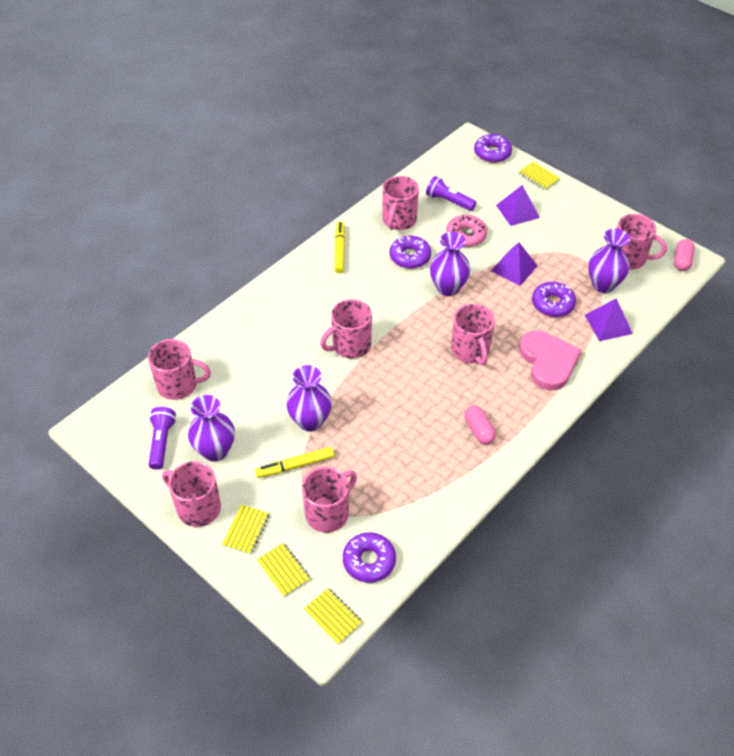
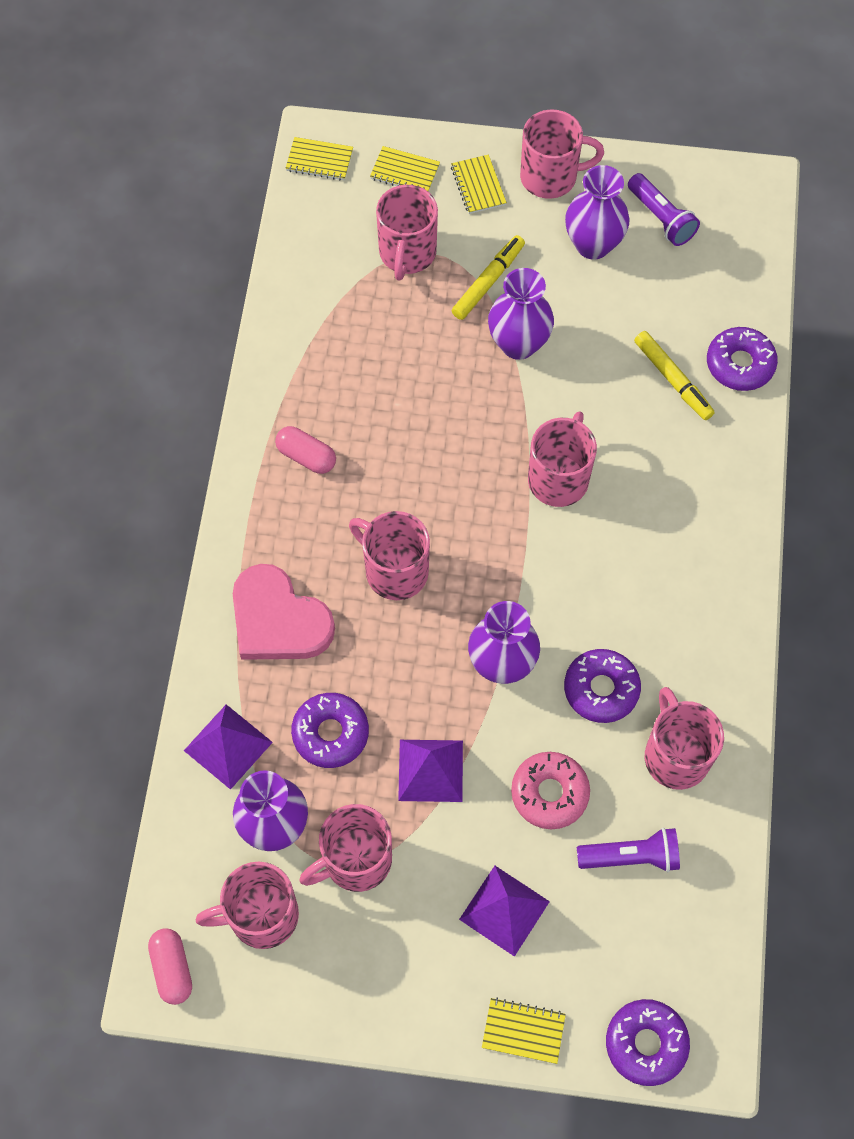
camera: 145 degrees right, 15 degrees up
(179, 385) = (714, 293): pink mug -> pink mug (355, 860)
(339, 250) = (711, 632): yellow marker -> yellow marker (672, 379)
(369, 561) = (324, 231): purple donut -> purple donut (740, 364)

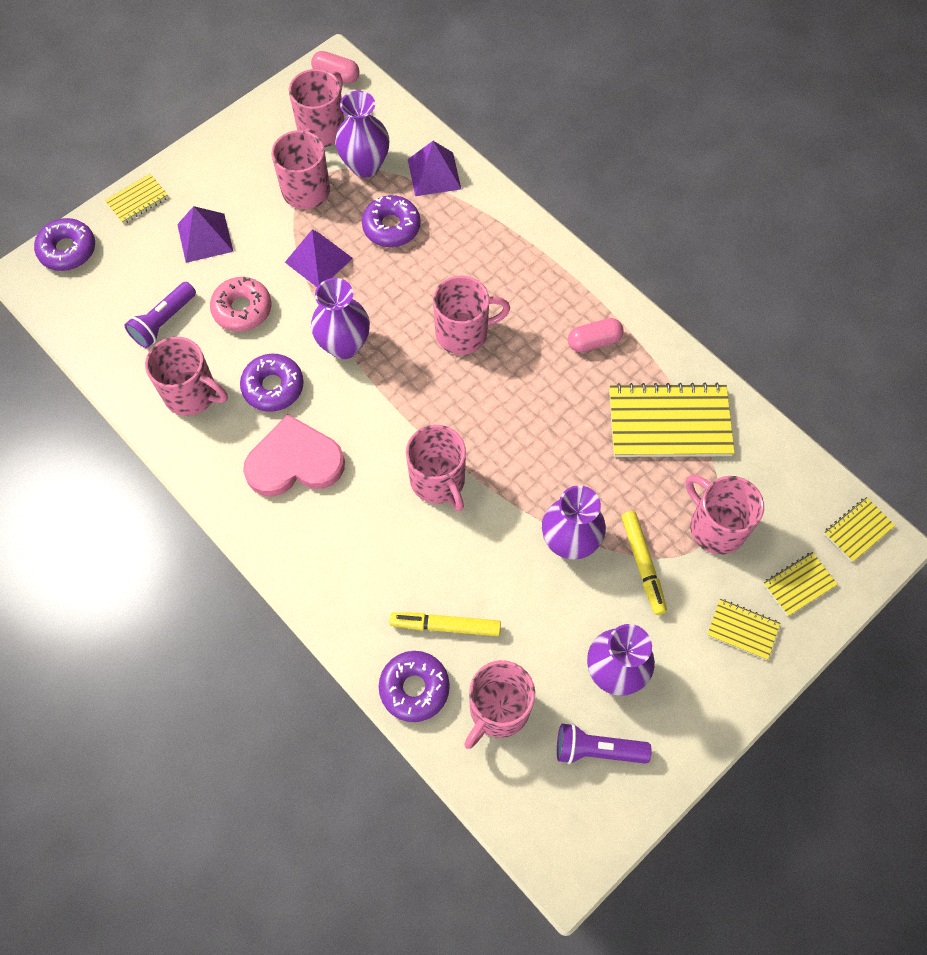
camera: 130 degrees right, 0 degrees up
(278, 619) = (490, 249): pink heart -> pink heart (294, 462)
(338, 345) = (669, 423): none -> yellow notebook
(550, 177) = (708, 694): pink mug -> pink mug (498, 710)

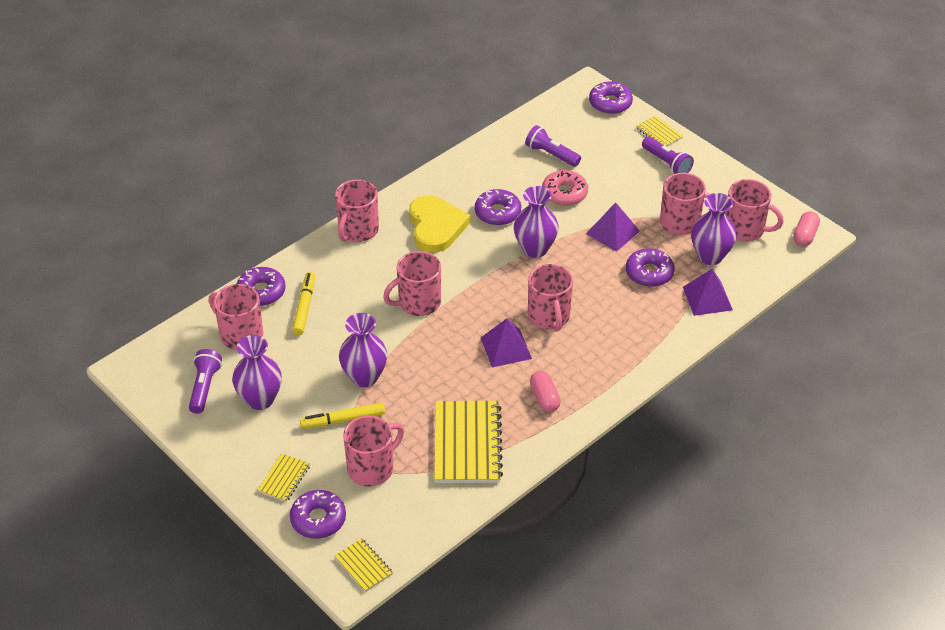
camera: 90 degrees right, 20 degrees down
(192, 394) = (491, 172): pink mug -> pink mug (357, 230)
(197, 196) = (667, 163): none -> purple flashlight
(205, 237) = (628, 170): purple pyramid -> purple pyramid (506, 348)
(294, 462) = (436, 226): pink heart -> yellow heart
(799, 584) = (318, 519): yellow notebook -> purple donut

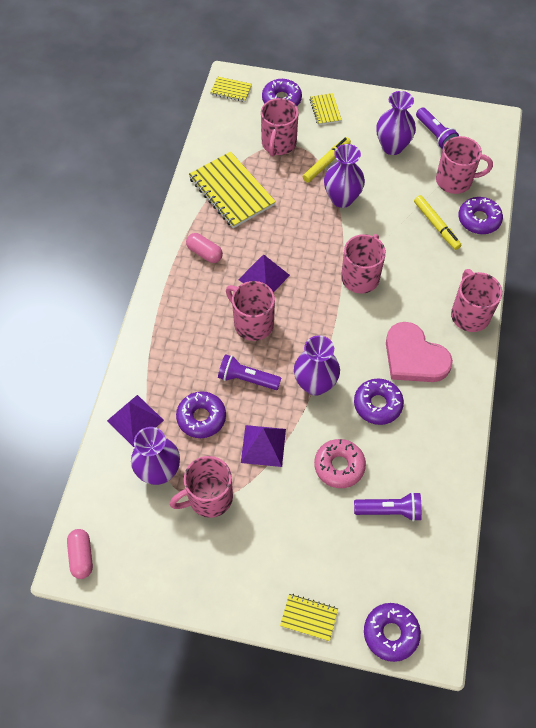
camera: 145 degrees right, 15 degrees up
(436, 226) = (414, 357): yellow heart -> pink heart
(667, 163) = (272, 574): purple flashlight -> purple flashlight (246, 379)
(745, 229) = (144, 527): pink mug -> none

